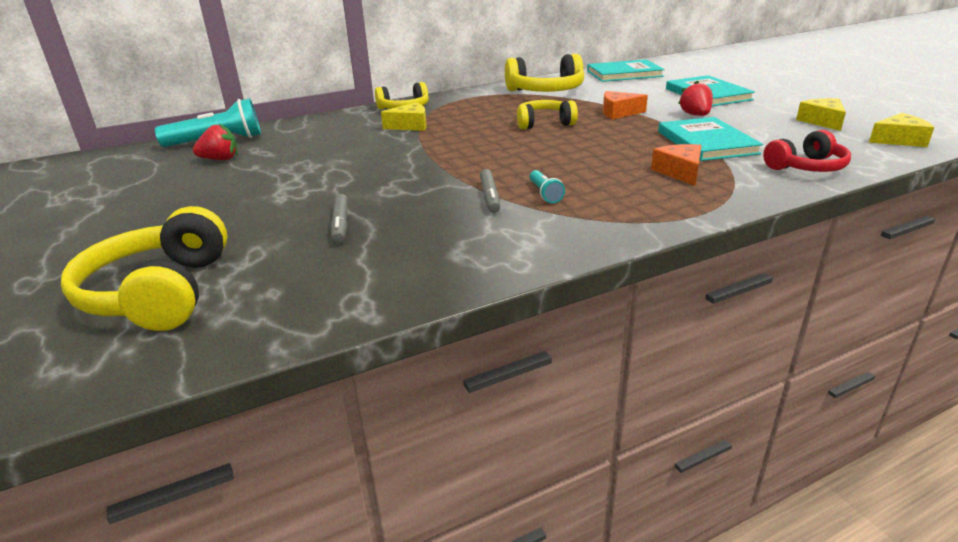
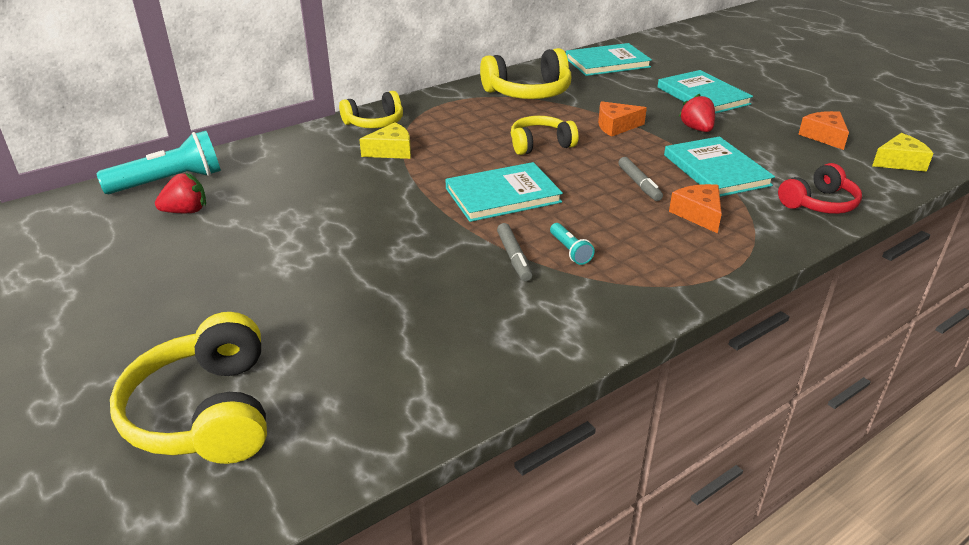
camera: 10 degrees left, 5 degrees up
(340, 224) = (367, 305): grey marker -> grey marker (639, 184)
(496, 155) = (503, 195): none -> turquoise book
(822, 121) = (824, 136): yellow cheese -> orange cheese

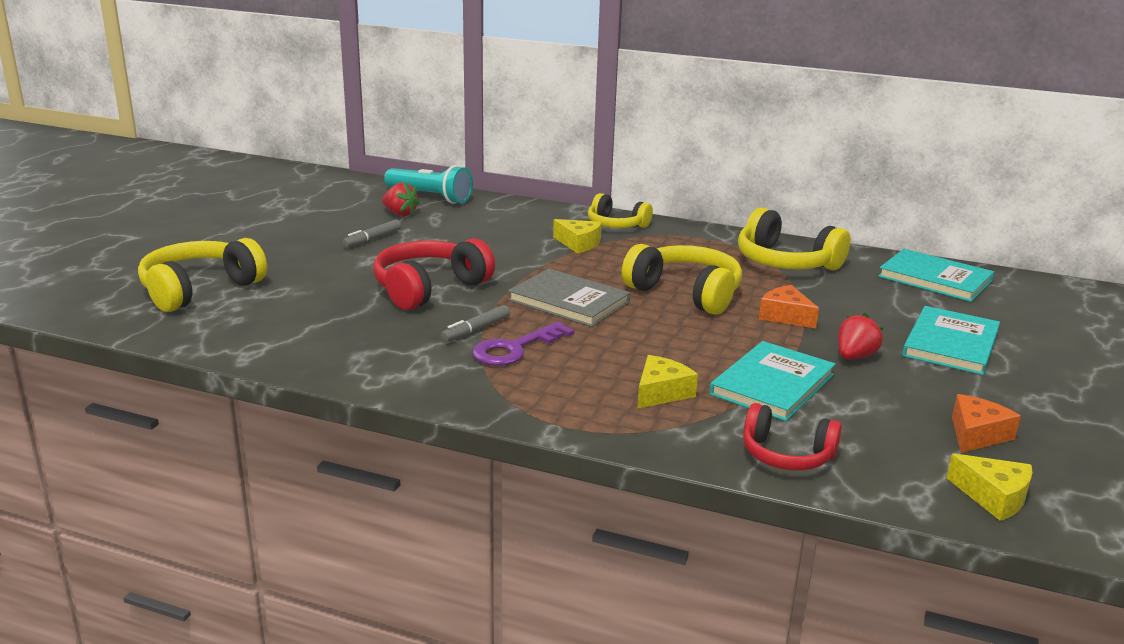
camera: 55 degrees right, 10 degrees down
(396, 253) = (429, 288): none -> red headphones
(503, 195) = (569, 301): turquoise book -> grey book
(540, 144) = (686, 293): yellow headphones -> yellow headphones, size x1.56
(570, 251) = (515, 349): turquoise flashlight -> purple key
(639, 184) = (679, 352): grey marker -> grey marker (372, 239)
(698, 214) = (661, 392): orange cheese -> yellow cheese

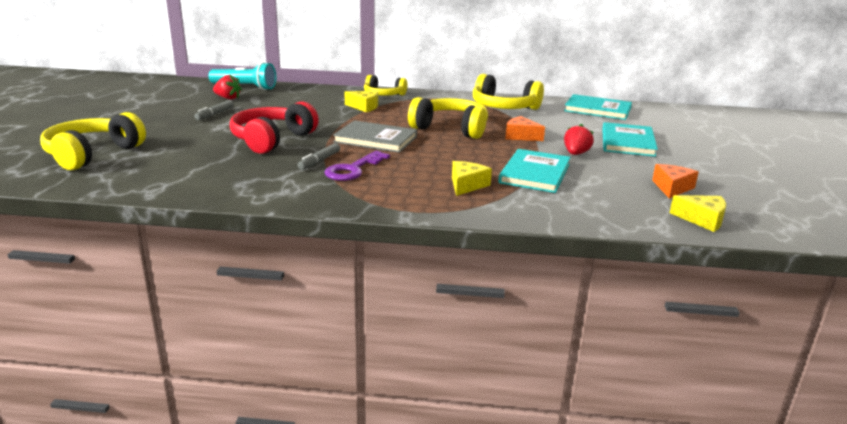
camera: 15 degrees left, 0 degrees up
(786, 455) = (567, 211): red headphones -> none

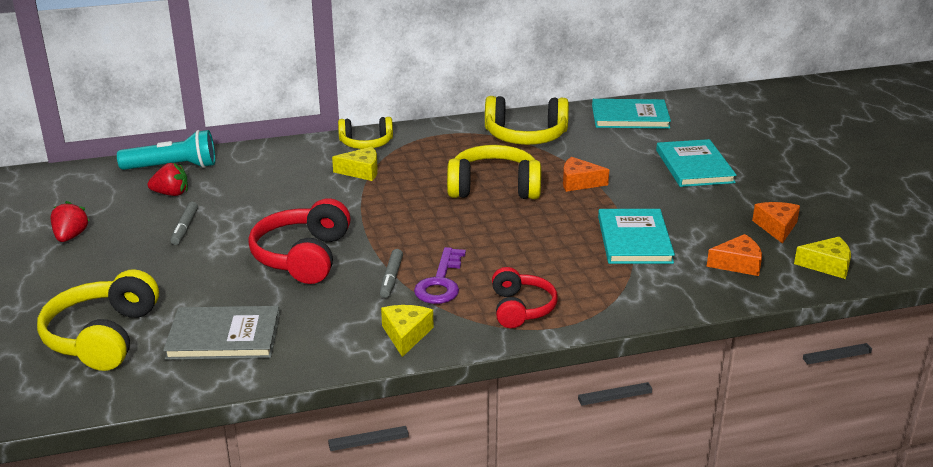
camera: 20 degrees left, 5 degrees up
(375, 139) = (424, 226): grey book -> grey book (224, 336)
(398, 195) = (521, 308): none -> red headphones
(467, 185) = (579, 275): yellow cheese -> yellow cheese (406, 335)
(576, 154) = (655, 198): red strawberry -> red strawberry (71, 236)
(615, 203) = (738, 264): none -> orange cheese

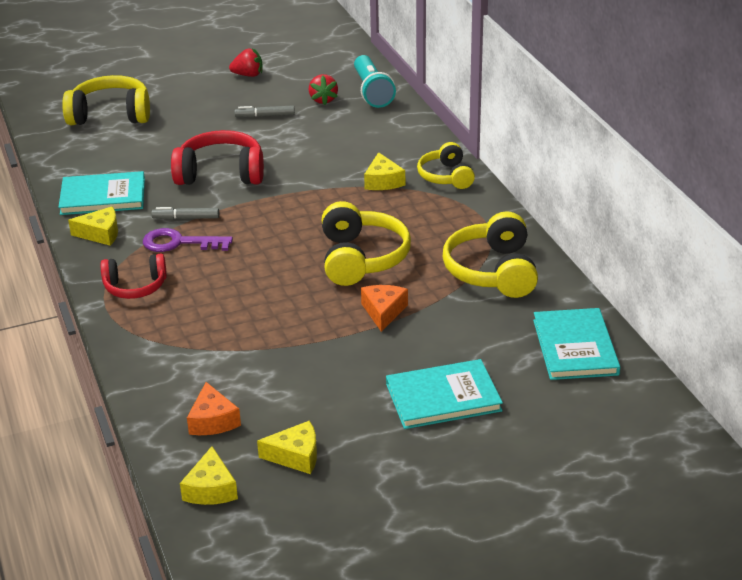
camera: 85 degrees right, 5 degrees up
(224, 336) = (106, 158): grey book -> none
(634, 239) = (260, 350): turquoise book -> turquoise book (103, 196)
(776, 227) = (296, 456): orange cheese -> yellow cheese

